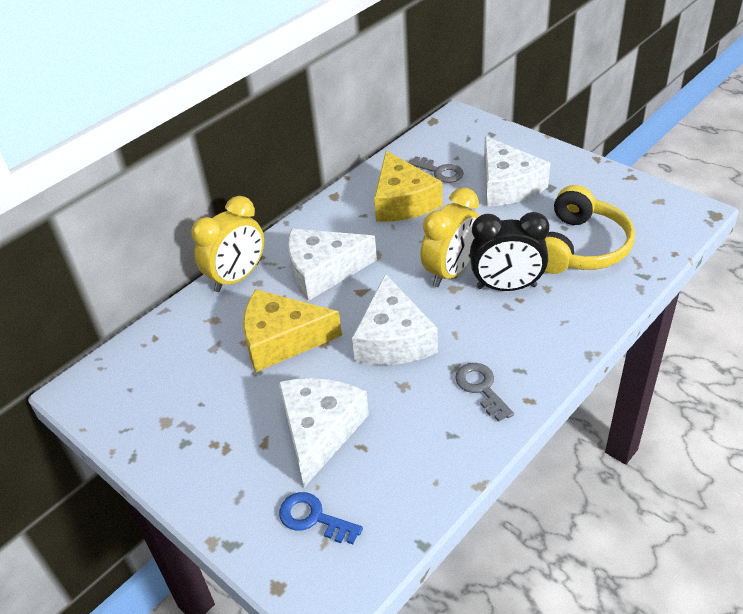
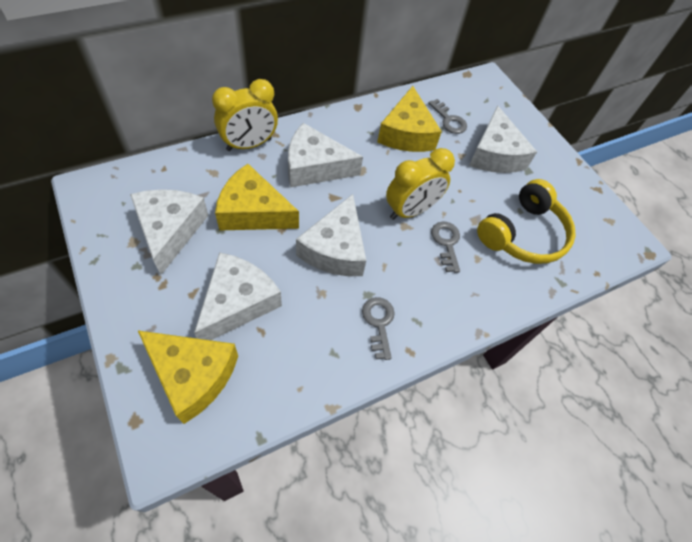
camera: 10 degrees right, 15 degrees up
(201, 394) = (170, 230): none -> white cheese
(313, 518) = (193, 375): blue key -> yellow cheese
(506, 287) = (446, 243): black clock -> grey key

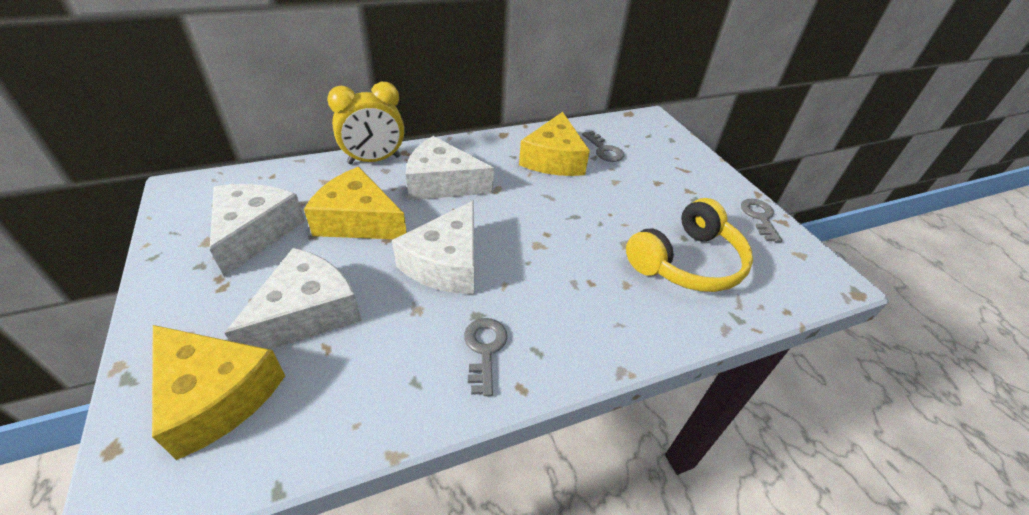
camera: 10 degrees right, 15 degrees down
(410, 210) = (547, 230): yellow clock -> none
(446, 243) = (587, 265): grey key -> grey key (759, 217)
(495, 154) = (655, 182): white cheese -> none

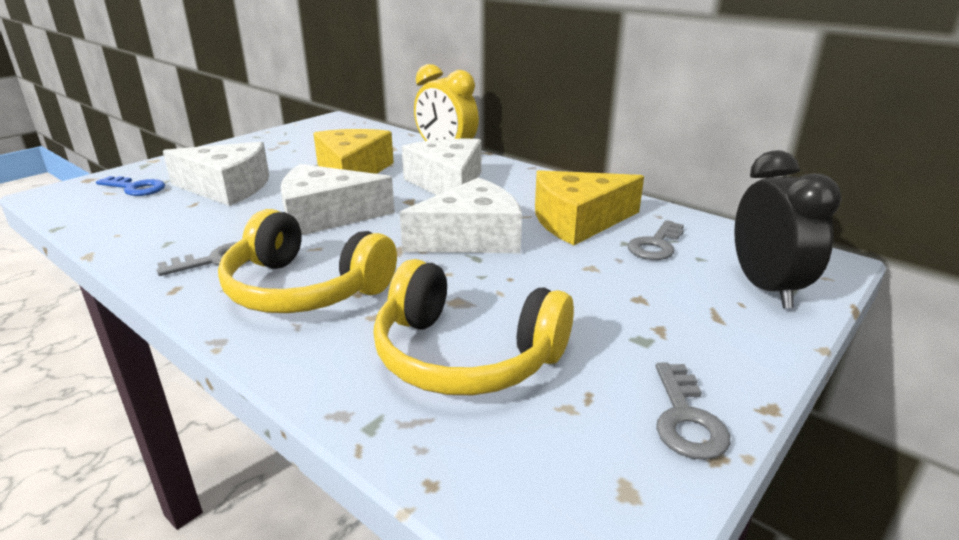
camera: 65 degrees right, 15 degrees down
(216, 395) = (136, 188): yellow cheese -> blue key
(255, 233) = (304, 149): white cheese -> white cheese (471, 238)
(570, 308) = (304, 289): none -> yellow headphones
(667, 144) = (765, 288): none -> black clock
(759, 217) = (686, 419): grey key -> grey key turned 120 degrees clockwise

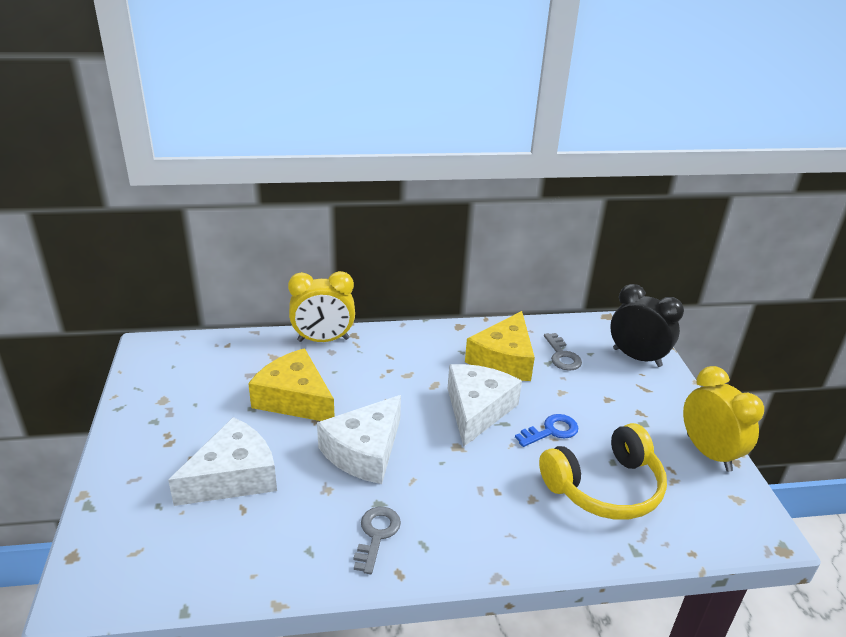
camera: 50 degrees left, 5 degrees up
(136, 188) = (151, 531): blue key -> blue key (551, 431)
(304, 289) = (468, 512): yellow headphones -> none
(448, 184) = (382, 371): white cheese -> none
(686, 419) = (708, 453): grey key -> yellow clock

